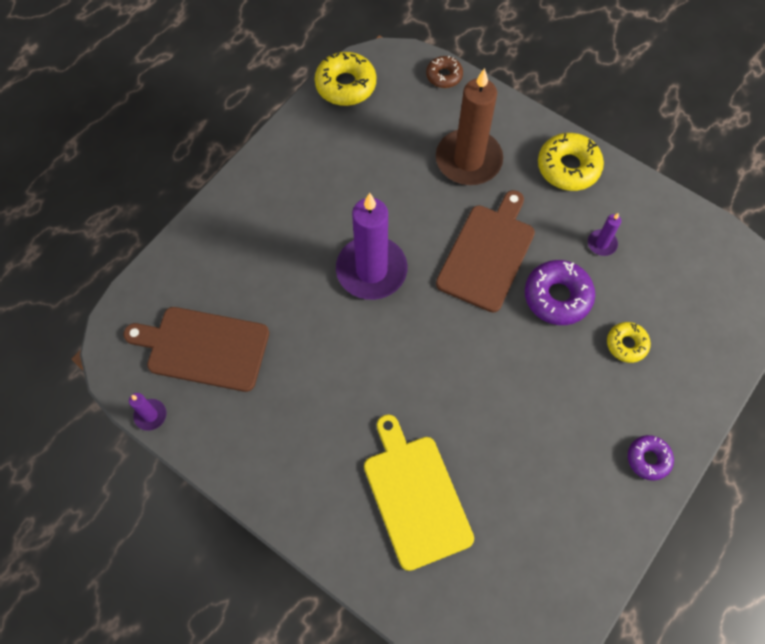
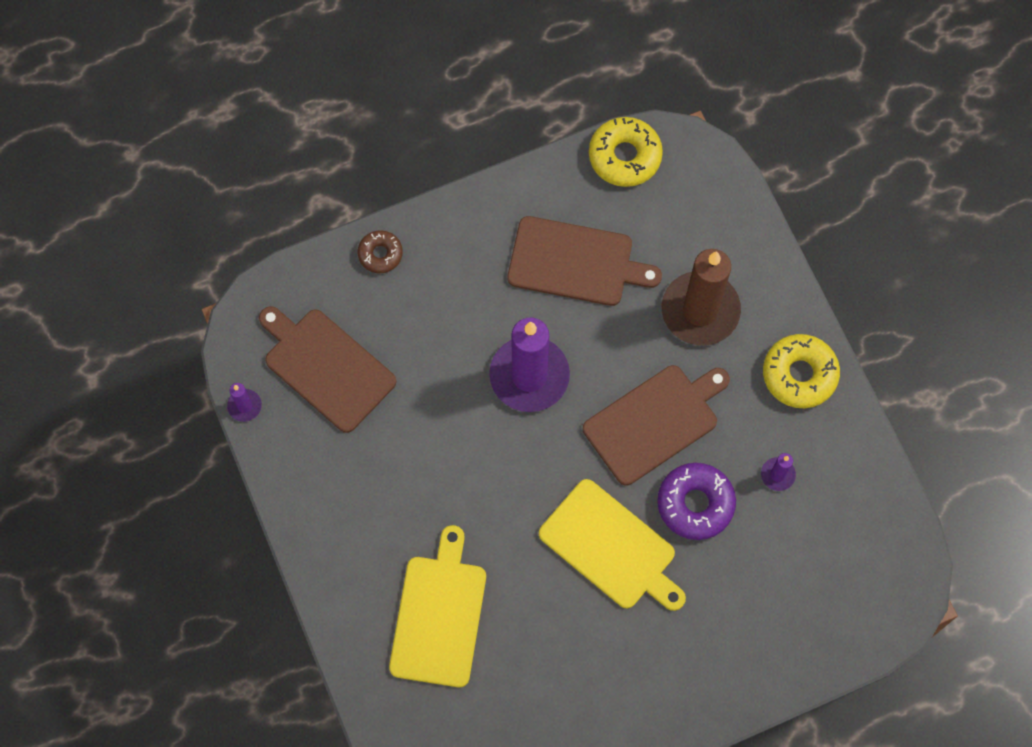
camera: 30 degrees right, 5 degrees up
(355, 172) = (575, 262): none -> brown cutting board
(444, 76) = (736, 200): brown donut -> brown donut (380, 254)
(517, 364) = (611, 547): none -> yellow cutting board
(626, 344) = (731, 588): yellow donut -> none
(648, 459) = (676, 706): purple donut -> none

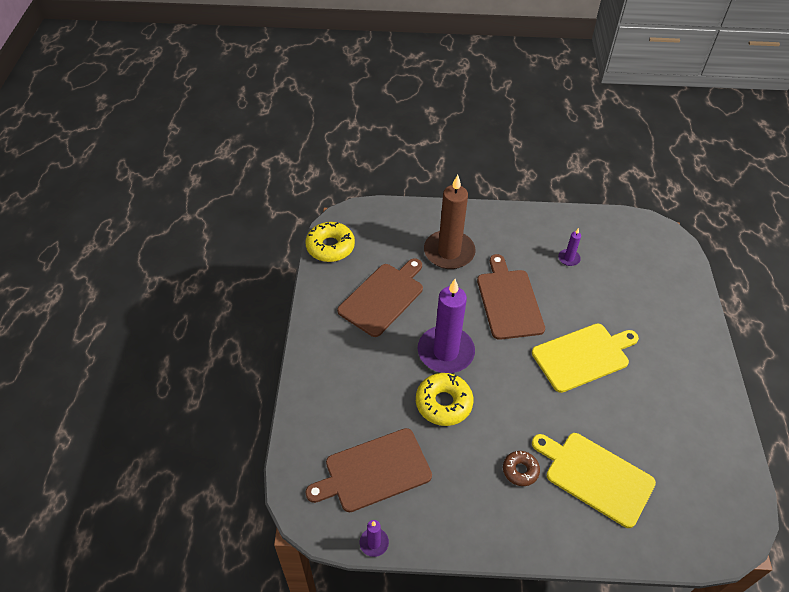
camera: 65 degrees left, 20 degrees down
(380, 254) = (310, 401): brown donut -> brown donut (520, 470)
(695, 504) = (571, 303): purple donut -> none
(799, 374) = (512, 225): yellow donut -> yellow donut (443, 403)

